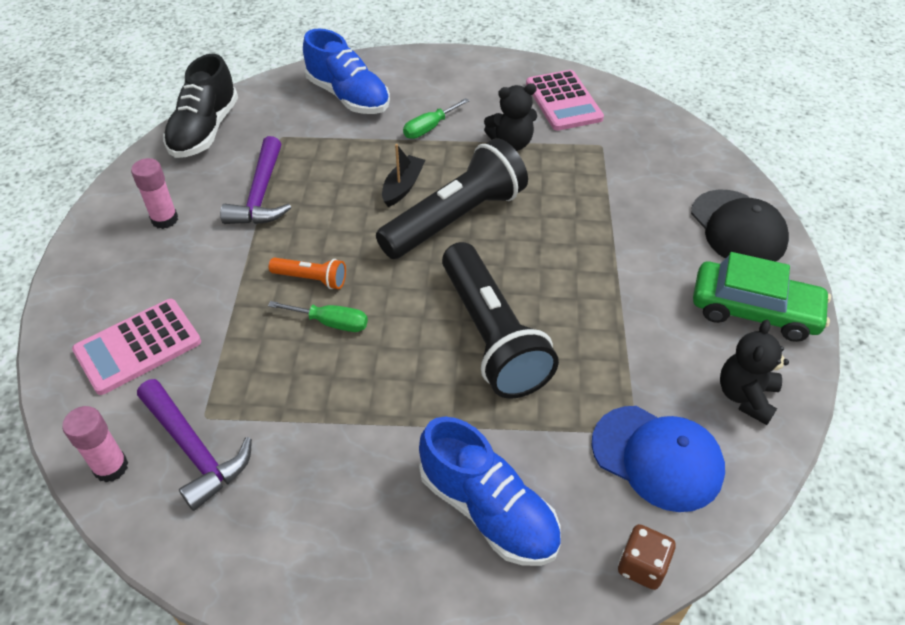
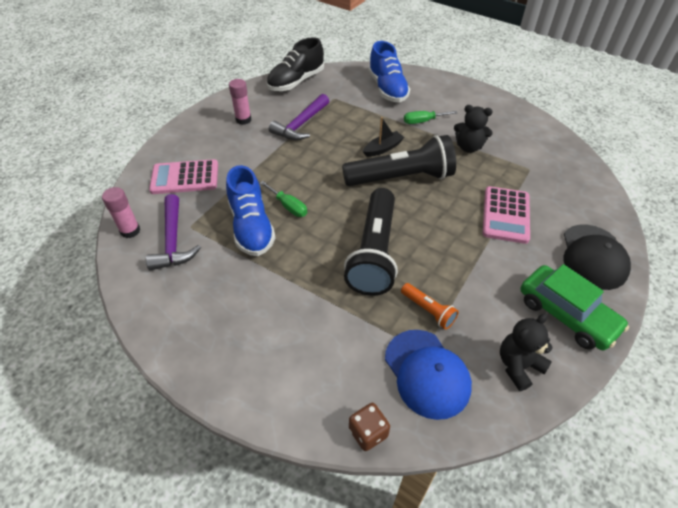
camera: 30 degrees right, 0 degrees up
(311, 279) = (295, 179): orange flashlight -> orange flashlight (428, 310)
(488, 510) = (299, 349): blue shoe -> blue shoe (251, 227)
(563, 101) = (522, 134): pink calculator -> pink calculator (506, 215)

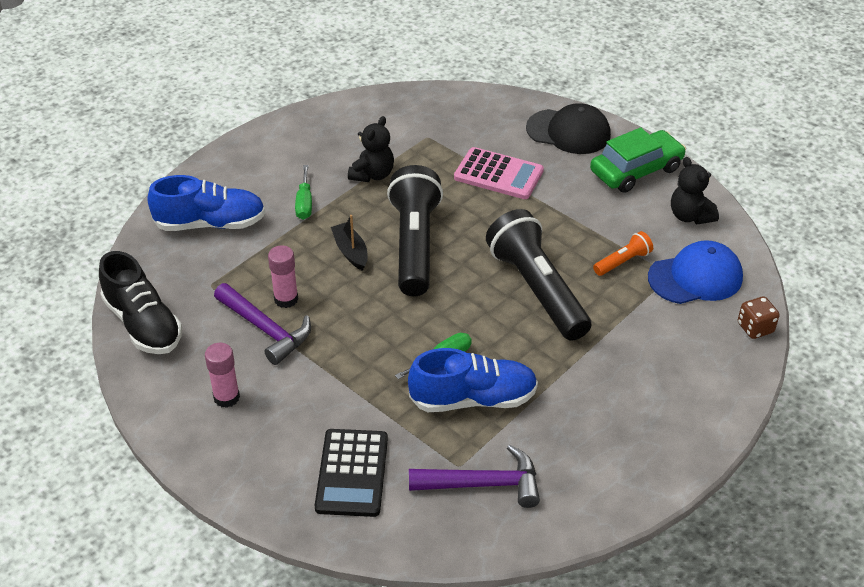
camera: 80 degrees left, 5 degrees down
(130, 231) = (454, 536): pink glue stick -> pink glue stick (286, 299)
(185, 178) = (352, 473): pink calculator -> black calculator
(374, 252) = (537, 289): black flashlight -> black flashlight turned 135 degrees counterclockwise

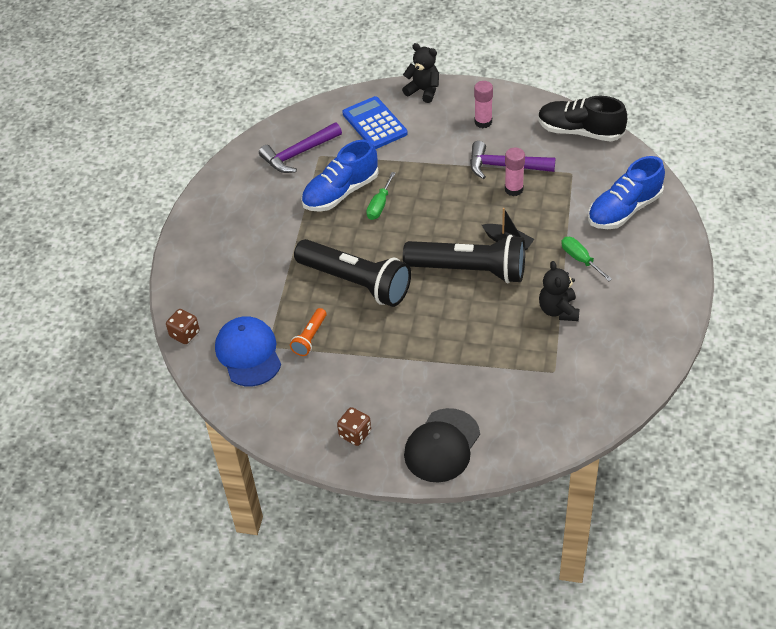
camera: 150 degrees right, 5 degrees up
(352, 473) = (374, 124): black calculator -> blue calculator
(414, 245) = (470, 270): black flashlight -> black flashlight turned 45 degrees counterclockwise
(498, 174) = (463, 365): pink calculator -> none
(568, 132) = (442, 446): black cap -> black cap turned 45 degrees counterclockwise
(636, 170) = (355, 434): green car -> brown dice
(690, 216) = (282, 409): black teddy bear -> black teddy bear (423, 91)
(695, 277) = (248, 353): blue cap -> blue cap turned 120 degrees clockwise

